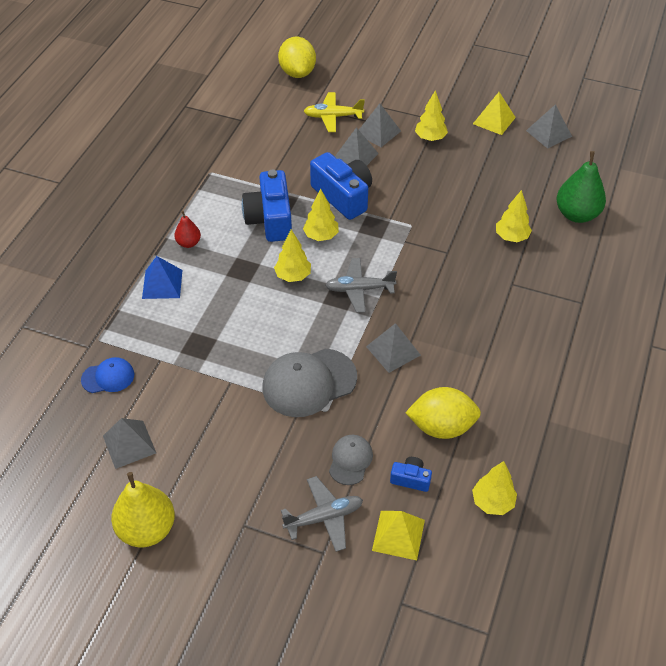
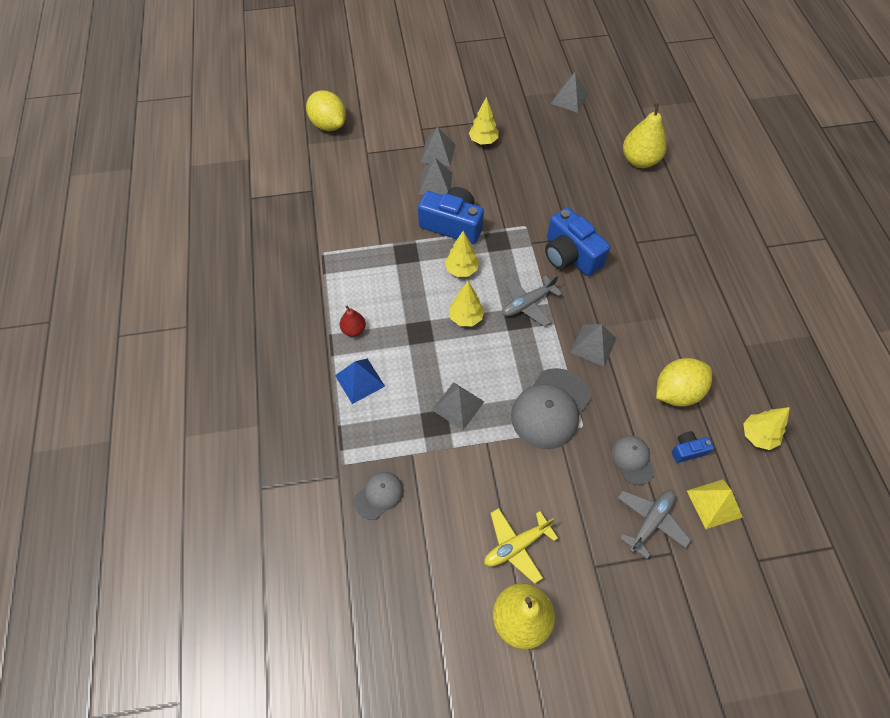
camera: 30 degrees left, 10 degrees up
(108, 377) = (379, 495): blue cap -> grey cap
(129, 444) = (446, 549): grey pyramid -> grey pyramid (458, 405)
(270, 219) = (407, 274): blue camera -> blue camera (570, 255)
(333, 117) = (390, 154): yellow plane -> yellow plane (516, 546)
(494, 120) = (520, 104): yellow pyramid -> none
(511, 237) = (607, 202): yellow tree -> none
(577, 214) = (639, 160): green pear -> yellow pear

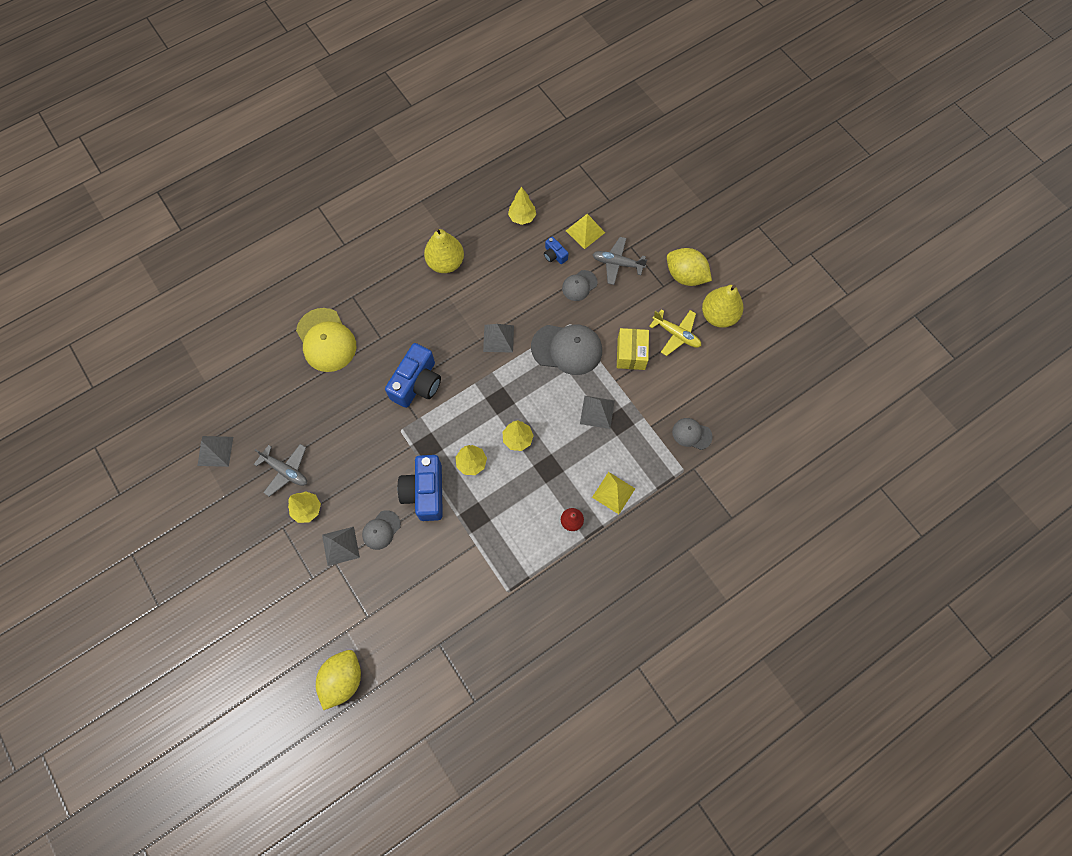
camera: 115 degrees left, 10 degrees up
(359, 380) = (613, 493): blue pyramid -> yellow pyramid
(435, 183) = (381, 530): grey pyramid -> grey cap
(513, 476) = (631, 354): none -> yellow box
(527, 303) = (482, 398): grey plane -> grey plane (285, 471)
(639, 160) = (281, 362): yellow pear -> yellow pear (445, 263)
(651, 199) = (326, 340): none -> yellow cap
(676, 392) = (512, 273): yellow lemon -> yellow lemon (685, 276)

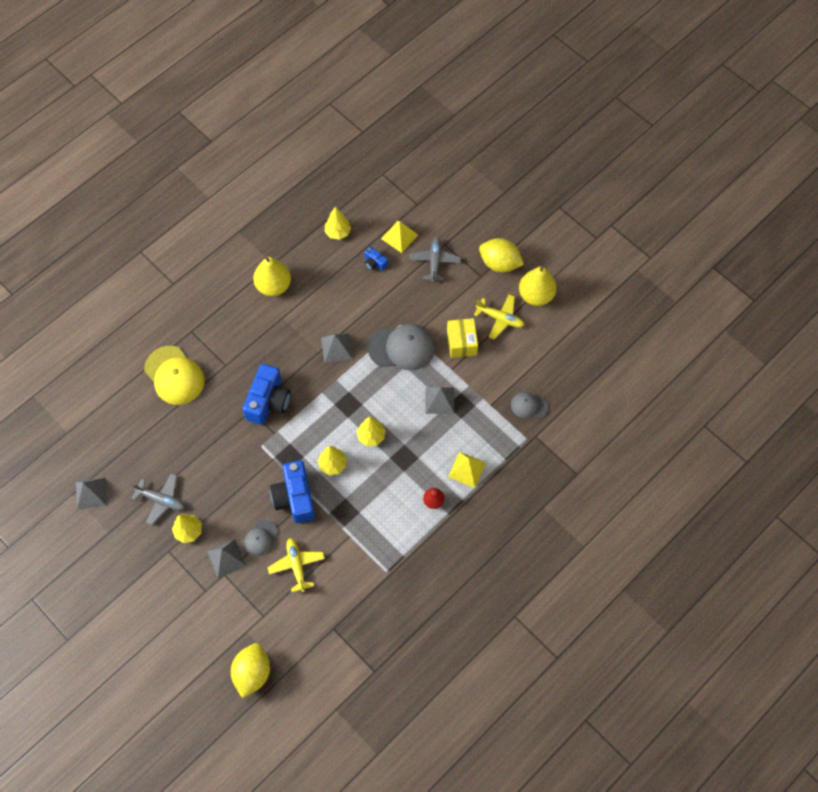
camera: 10 degrees left, 5 degrees down
(413, 567) = (297, 565): none -> yellow plane
(579, 285) = (403, 288): grey cap -> none
(617, 263) = (435, 262): grey plane -> grey plane turned 90 degrees clockwise

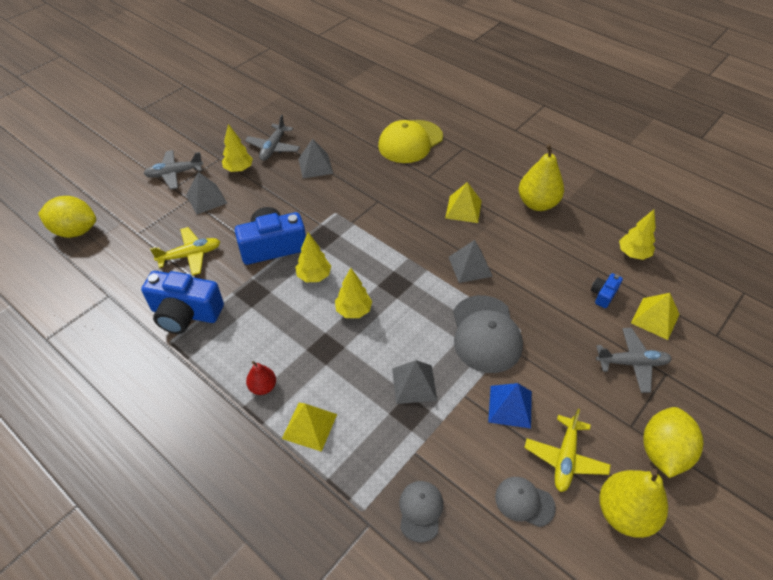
camera: 85 degrees right, 15 degrees down
(91, 493) = (282, 105): grey pyramid -> grey pyramid (315, 166)
(185, 592) = (174, 173): none -> grey plane
(261, 538) = (226, 223): grey cap -> grey cap (524, 502)
(268, 401) = (390, 213): blue camera -> blue camera (185, 313)
(272, 343) = (463, 209): none -> yellow pyramid
(461, 343) = (510, 406): yellow box -> blue pyramid

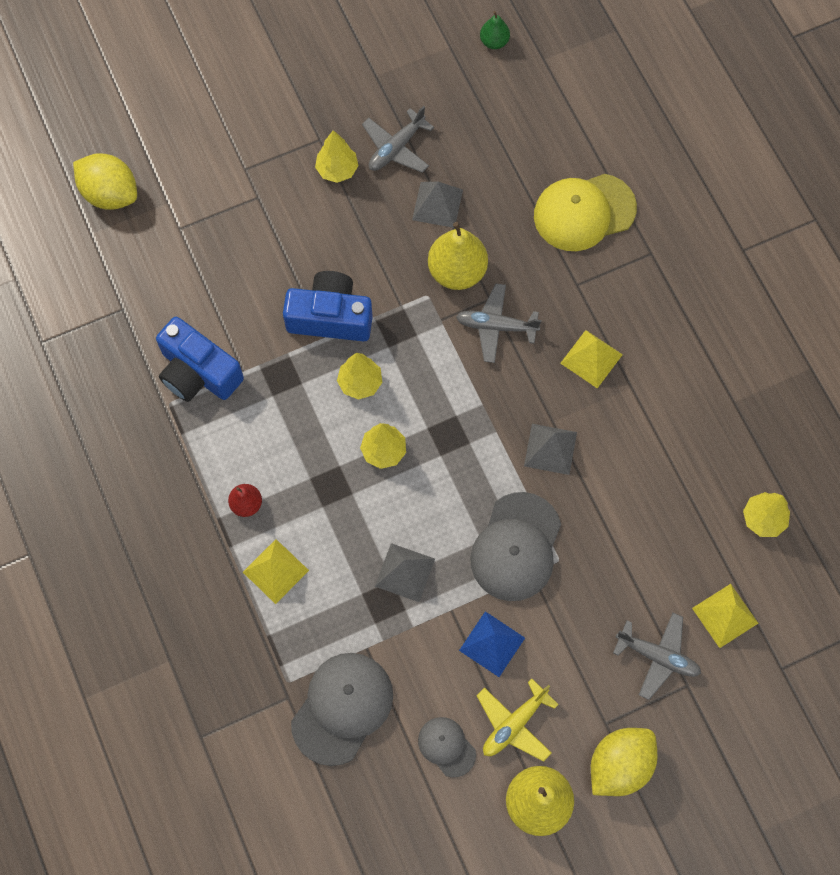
camera: 25 degrees right, 20 degrees up
(174, 173) = (254, 144): grey plane -> grey plane (496, 326)
(190, 255) = (230, 289): yellow plane -> none
(206, 199) = (279, 205): grey pyramid -> none
(308, 86) = (494, 42): none -> green pear
(420, 511) = (342, 708): grey cap -> grey cap, size x1.84
(537, 203) = (692, 390): yellow pear -> yellow pear (457, 271)
(603, 294) = (686, 558): blue camera -> none

